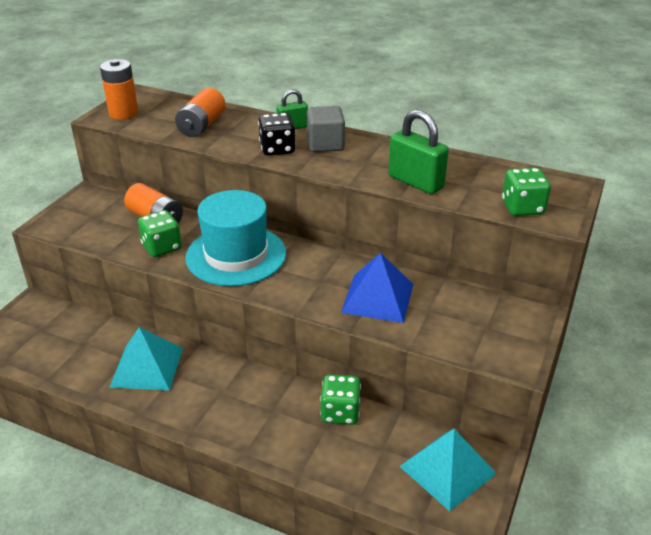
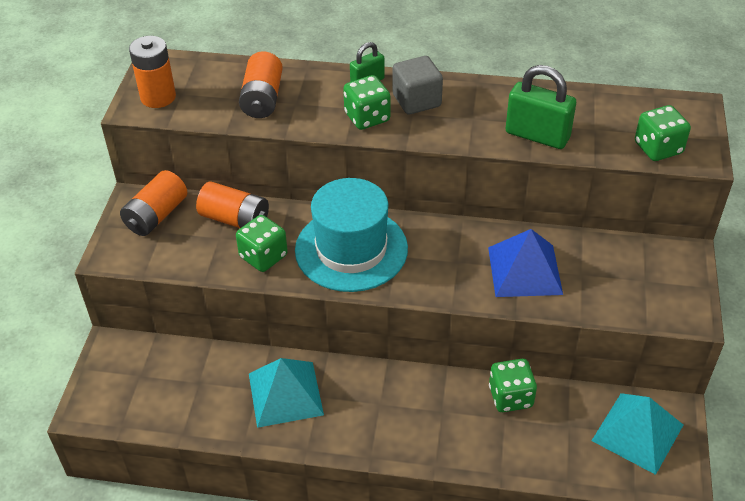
camera: 15 degrees left, 10 degrees up
(97, 206) = (156, 215): none -> orange battery
(277, 149) = (367, 117): black dice -> green dice

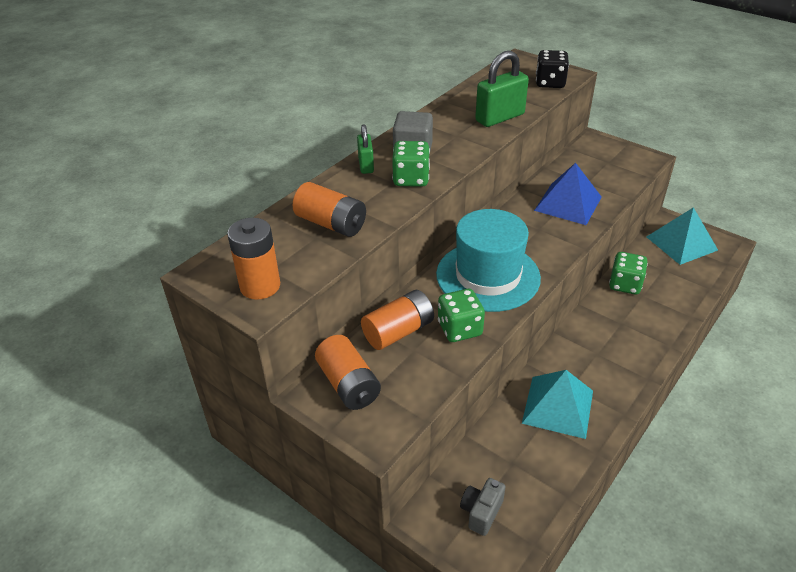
camera: 60 degrees left, 5 degrees down
(136, 379) = (481, 512): none -> grey camera
(658, 148) = (550, 83): green dice -> black dice

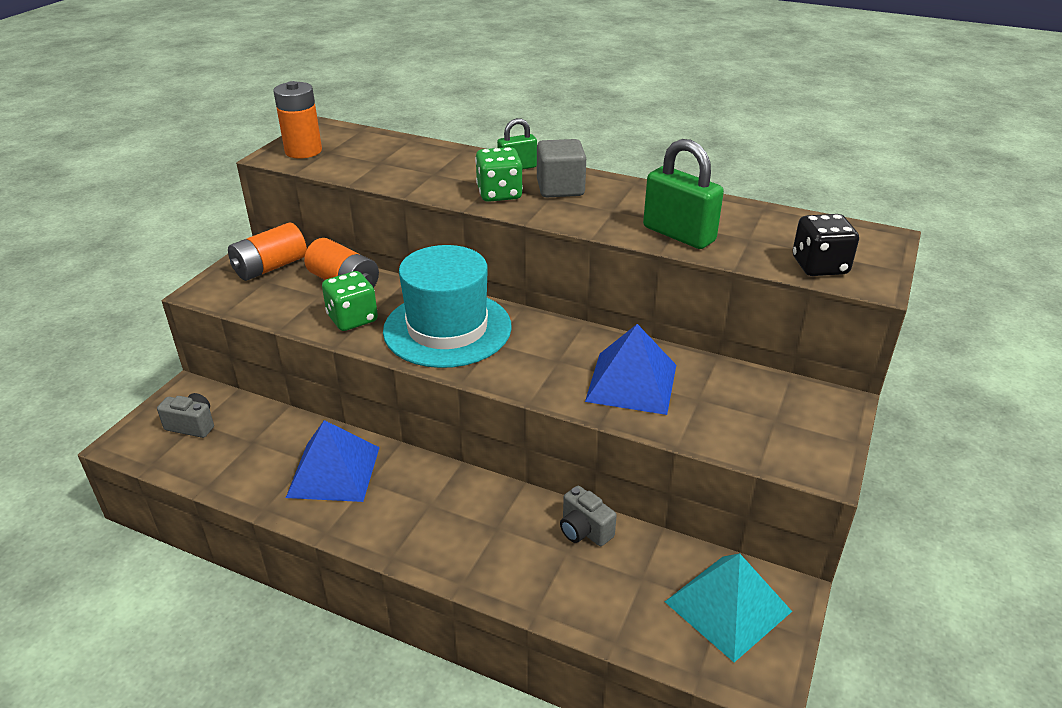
camera: 75 degrees right, 5 degrees down
(331, 224) = (402, 166): orange battery -> none
(558, 406) = (334, 471): turquoise pyramid -> blue pyramid
(625, 284) = (584, 530): green dice -> grey camera

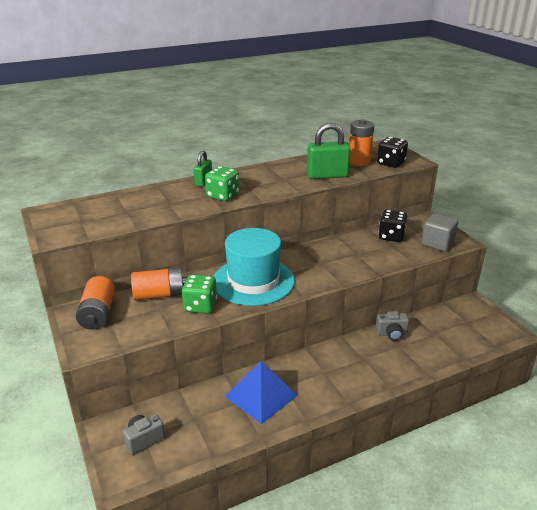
camera: 50 degrees left, 5 degrees down
(303, 151) = (65, 227): orange battery -> orange battery (359, 161)
(560, 188) = (243, 181): grey cube -> grey cube (437, 243)
(631, 383) = (361, 254): blue pyramid -> none
(723, 389) = (391, 236): none -> black dice
(727, 606) = (468, 320): turquoise pyramid -> none

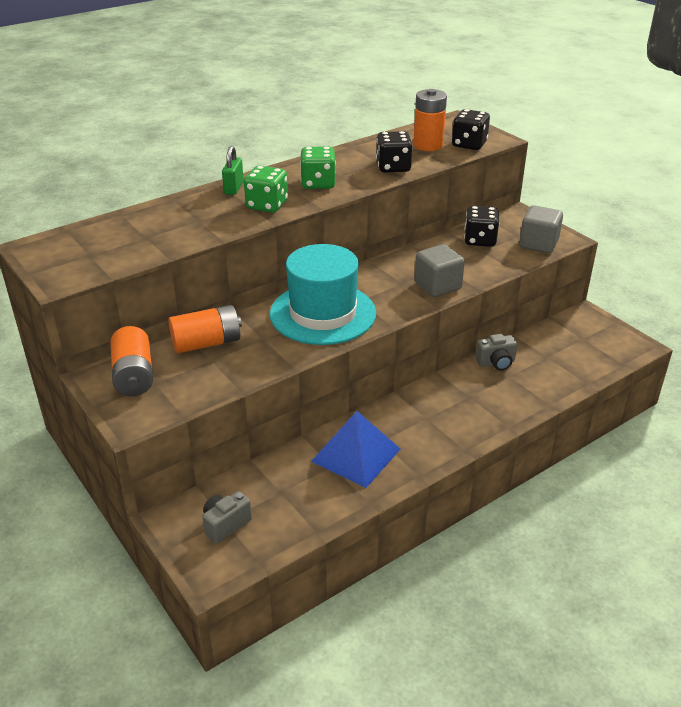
camera: 10 degrees left, 5 degrees up
(200, 306) = (265, 351): green dice -> green dice (318, 183)
(327, 175) = (393, 167): green padlock -> black dice
(348, 268) = (437, 286): none -> grey cube

